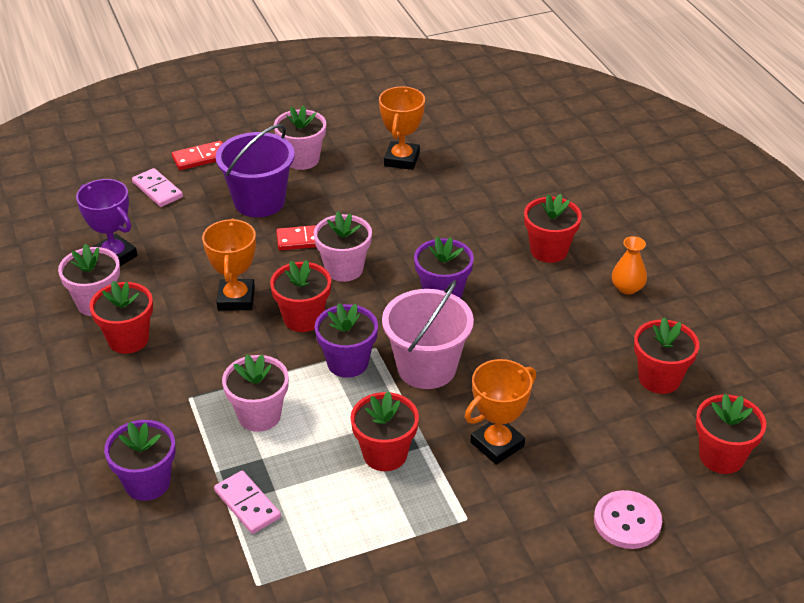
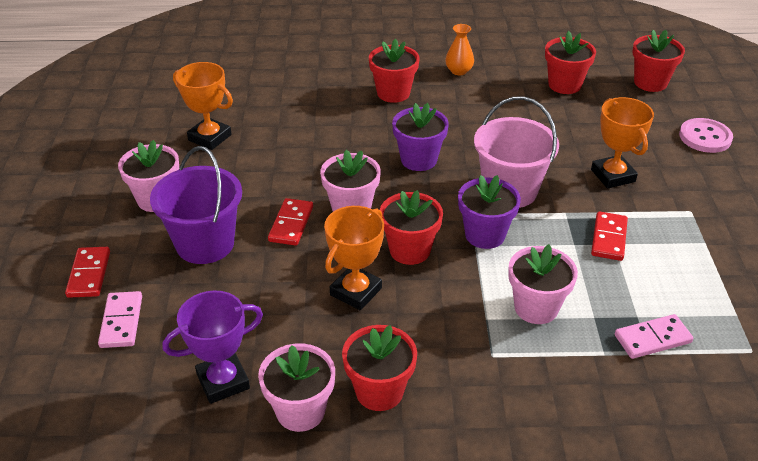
camera: 70 degrees left, 0 degrees up
(147, 483) = (609, 410): purple flower pot -> none
(157, 190) = (121, 321): pink domino -> pink domino turned 75 degrees counterclockwise
(236, 299) = (356, 292): orange trophy -> orange trophy turned 75 degrees counterclockwise
(385, 454) = (608, 238): red flower pot -> red domino

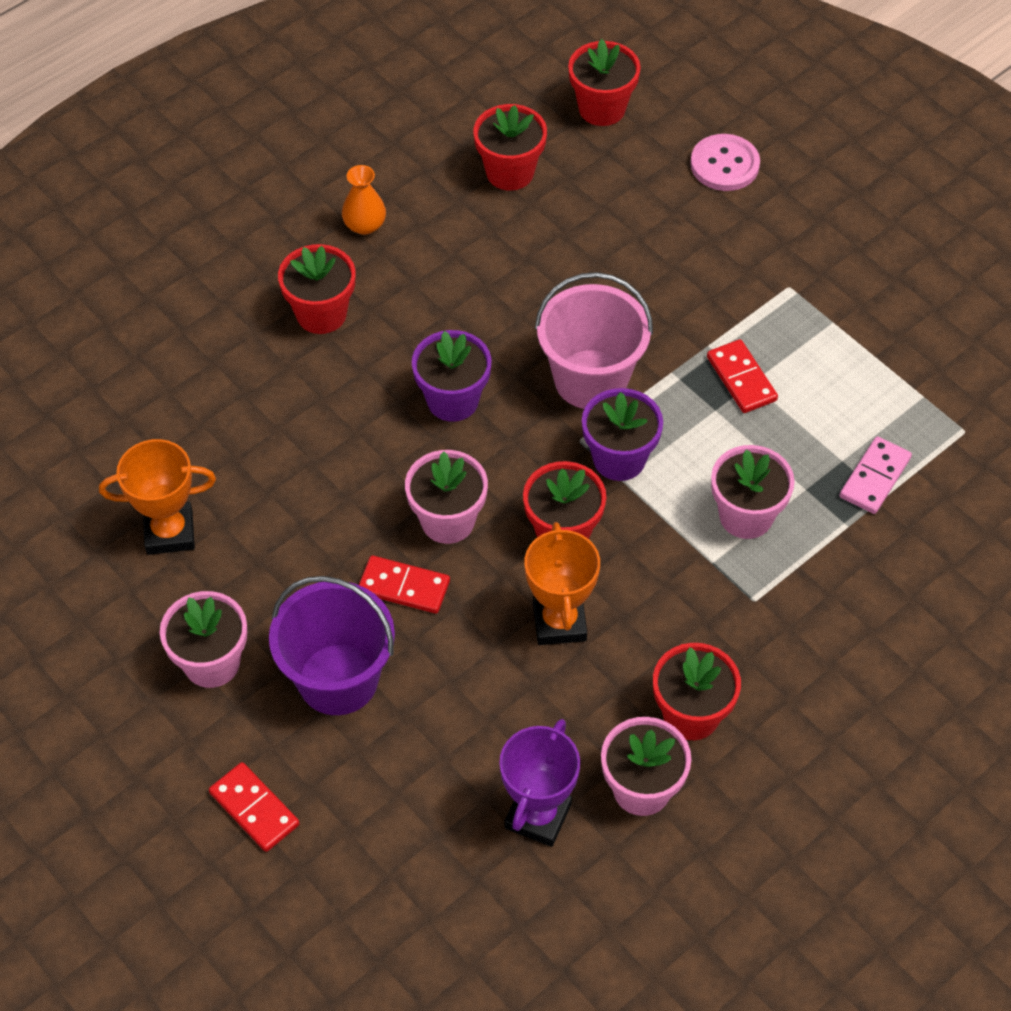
camera: 40 degrees left, 15 degrees up
(121, 321) = (360, 833): pink domino -> none
(291, 224) = (404, 587): red domino -> red domino turned 45 degrees counterclockwise
(613, 176) = (677, 286): orange trophy -> none

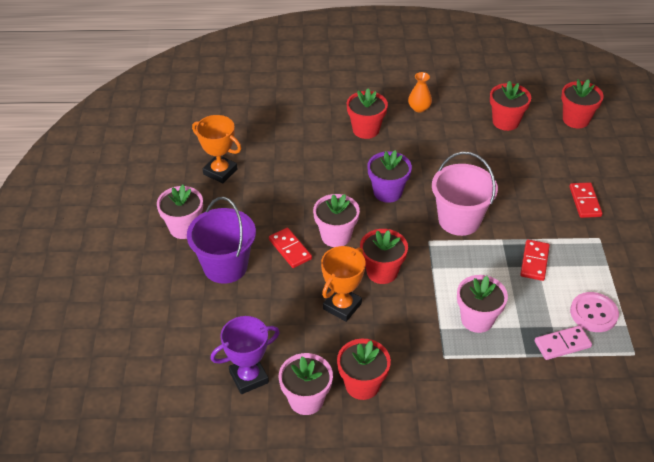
camera: 40 degrees right, 10 degrees down
(254, 809) = (140, 292): red domino -> red domino (584, 201)
(619, 459) = (439, 259): purple flower pot -> none
(724, 165) = (616, 171): pink button -> pink button (593, 313)

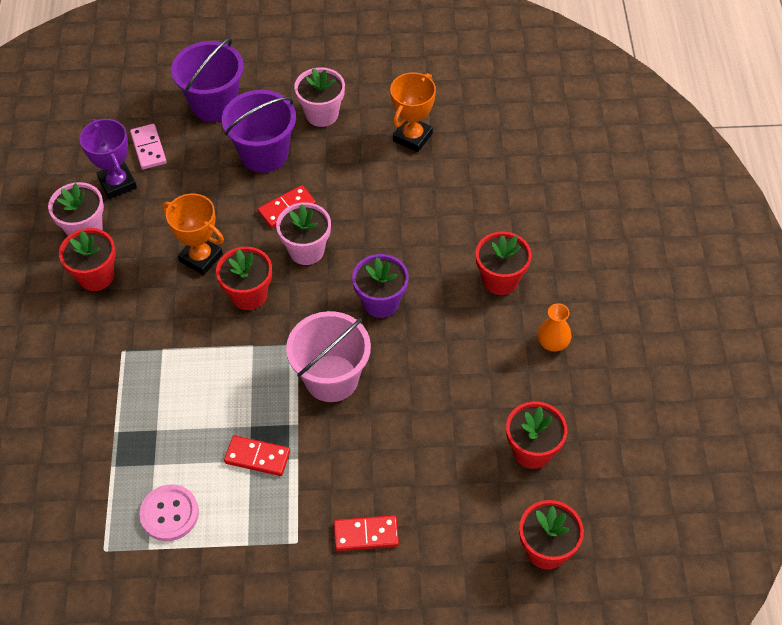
camera: 90 degrees right, 10 degrees up
(156, 305) = (214, 104): none -> purple bucket
(477, 319) = (171, 386): pink flower pot -> none
(562, 344) = (127, 471): pink domino -> pink domino (148, 148)

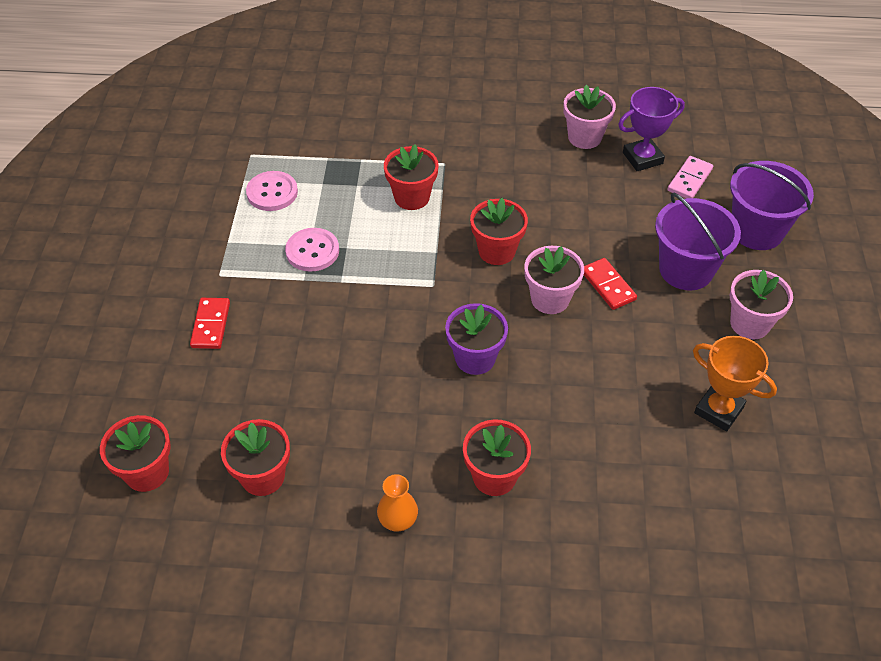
camera: 95 degrees right, 5 degrees down
(96, 276) = (530, 145): red flower pot -> red flower pot (412, 197)
(148, 148) = (689, 180): pink domino -> pink domino turned 45 degrees counterclockwise
(201, 258) = (546, 217): orange trophy -> none
(257, 457) = (312, 251): red domino -> pink button
(331, 378) = (387, 310): pink bucket -> none

